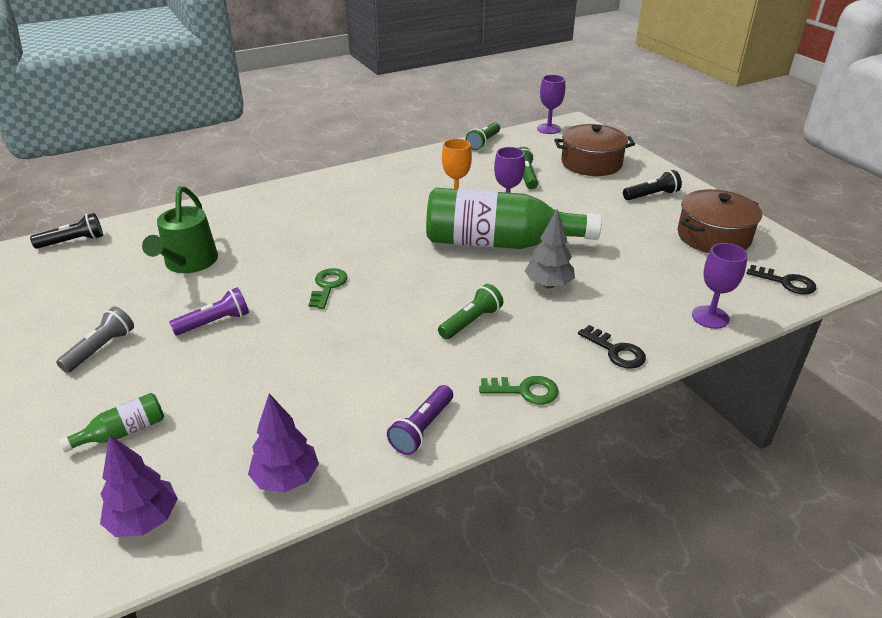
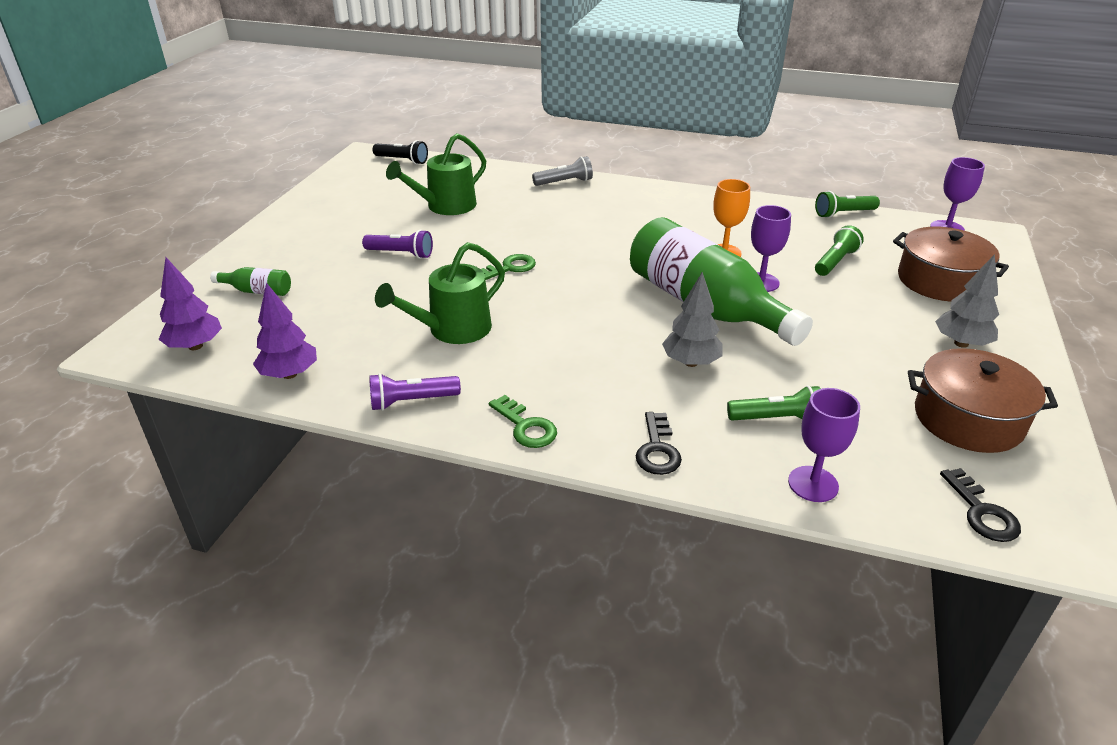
camera: 45 degrees right, 0 degrees up
(101, 349) = (318, 236): grey flashlight -> grey flashlight (564, 182)
(362, 357) = (453, 330): none -> green watering can
(471, 322) = (572, 352): green flashlight -> green flashlight (776, 419)
(651, 195) = (961, 343): black flashlight -> grey tree

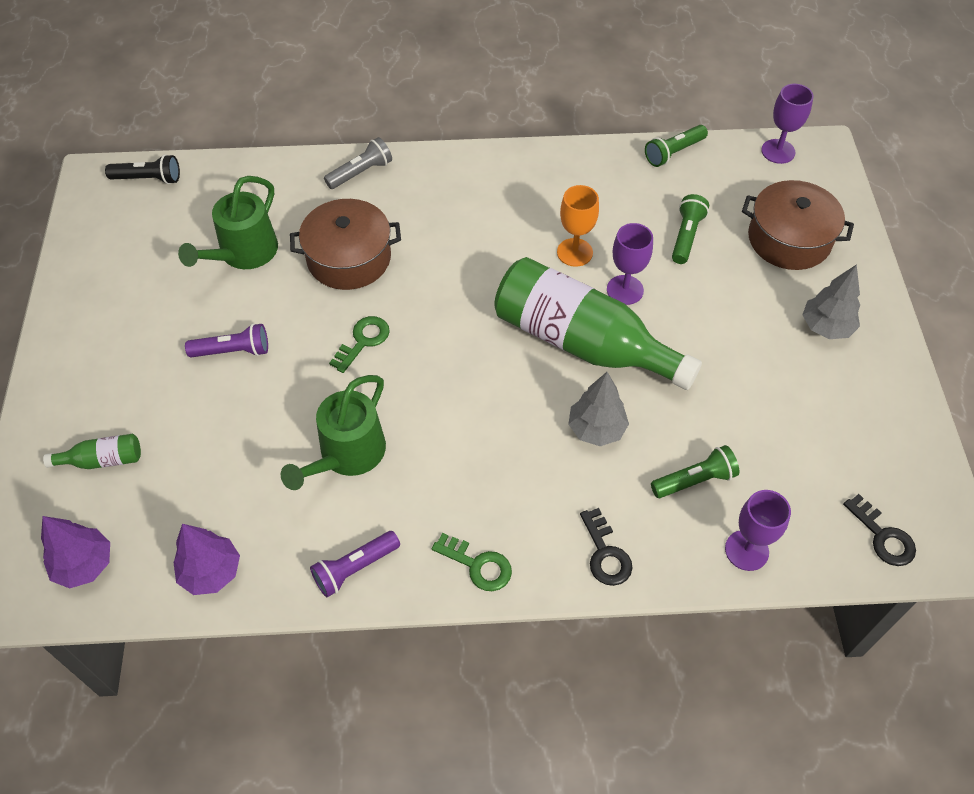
camera: 20 degrees left, 20 degrees up
(968, 419) = (851, 428): brown pot -> brown pot (349, 258)

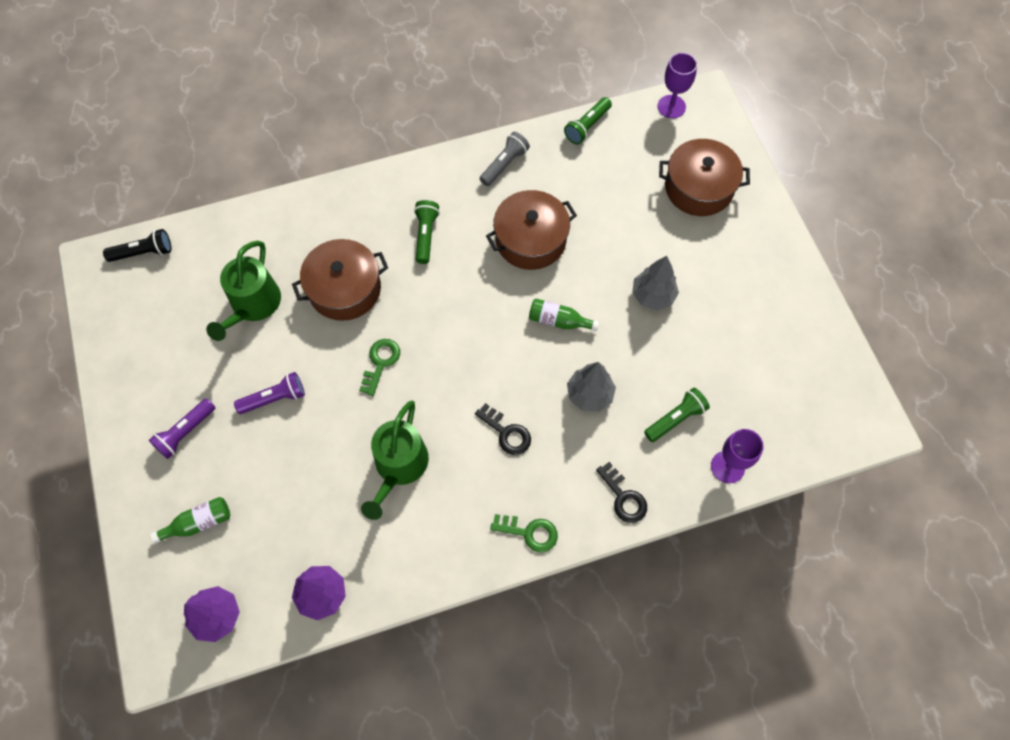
camera: 15 degrees left, 10 degrees up
(355, 568) = (435, 560): purple flashlight -> purple flashlight (185, 432)
(361, 173) = (329, 204): grey flashlight -> grey flashlight (504, 165)
(574, 252) = (530, 240): orange goblet -> brown pot
(582, 342) = (559, 321): green bottle -> green bottle, size x0.40
(625, 290) = (580, 265): purple goblet -> none
(686, 236) = (617, 204): green flashlight -> green flashlight (426, 235)
(826, 327) = (744, 261): grey tree -> grey tree (652, 295)
(883, 536) = (824, 429): black key -> black key (506, 433)

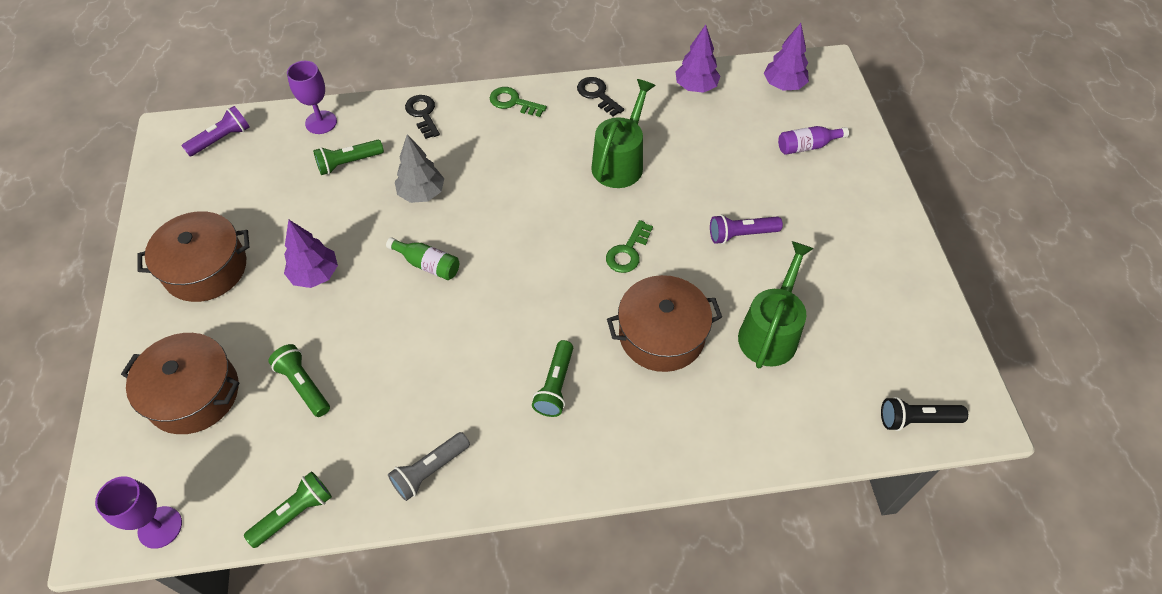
camera: 170 degrees left, 10 degrees down
(185, 432) = (830, 217): purple flashlight -> purple flashlight (221, 139)
(199, 523) = (807, 146): green bottle -> purple bottle
(506, 433) = (512, 174): black key -> black key (597, 95)
(530, 240) = (428, 359): brown pot -> brown pot (205, 268)
(619, 206) = (304, 385): none -> green flashlight
(652, 295) = (315, 275): grey tree -> purple tree

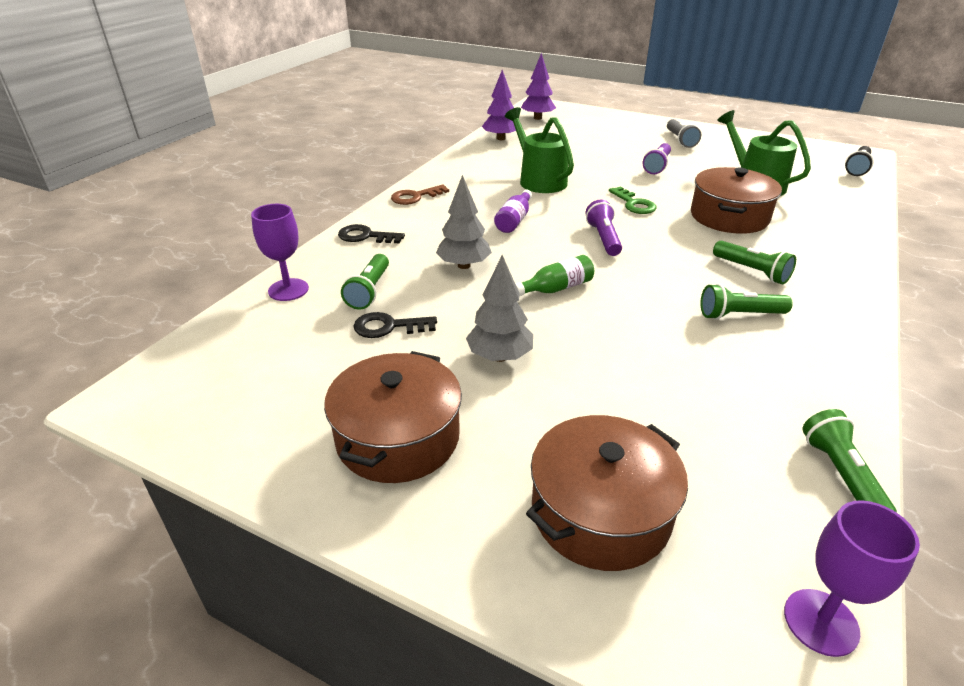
camera: 55 degrees left, 20 degrees down
(221, 139) = (204, 362): purple flashlight -> purple flashlight (603, 238)
(304, 385) = (653, 411): green flashlight -> green flashlight (739, 315)
(315, 275) = (500, 356): purple tree -> grey tree
(430, 470) = (817, 362): grey flashlight -> grey flashlight (680, 140)
(513, 102) = (415, 197): green key -> brown key
(597, 95) = (458, 167): black key -> black key (388, 327)
(807, 146) = (600, 128): purple bottle -> purple bottle (514, 220)

